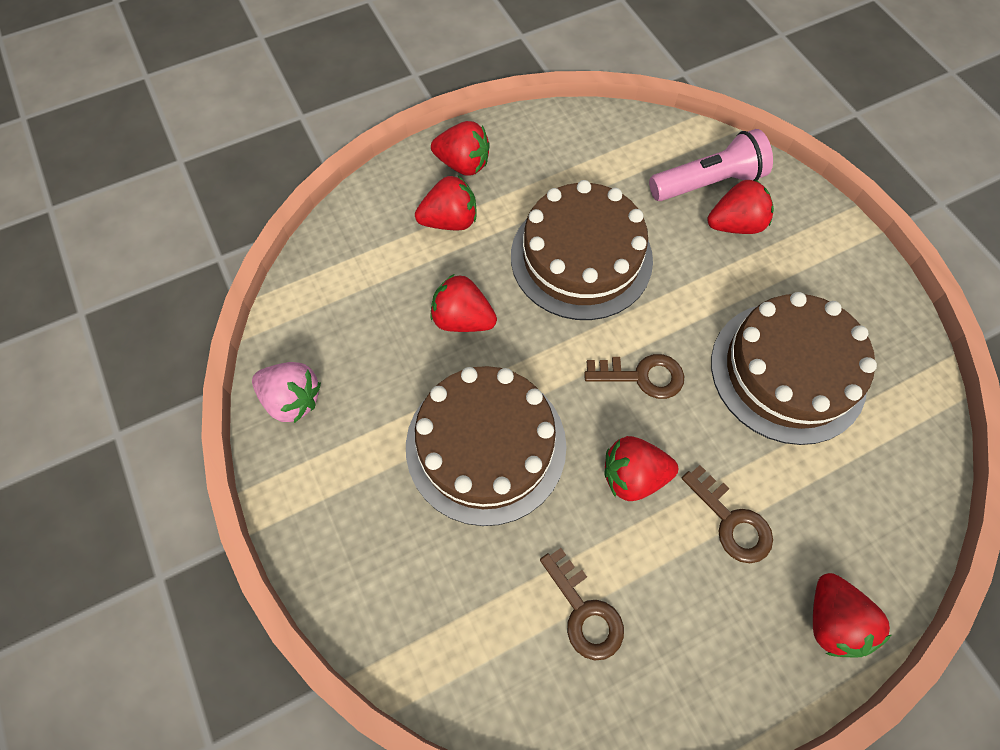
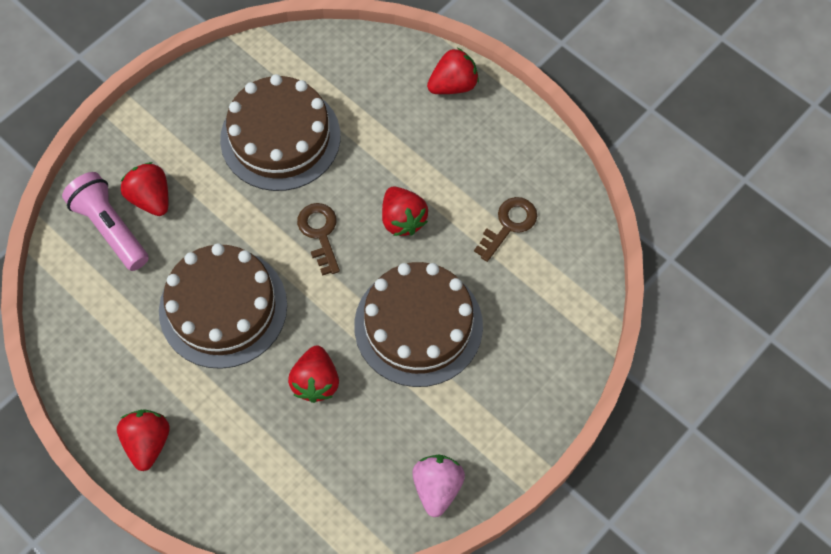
camera: 110 degrees left, 0 degrees up
(450, 221) = (218, 430): red strawberry -> none
(731, 521) = (411, 152): brown key -> none

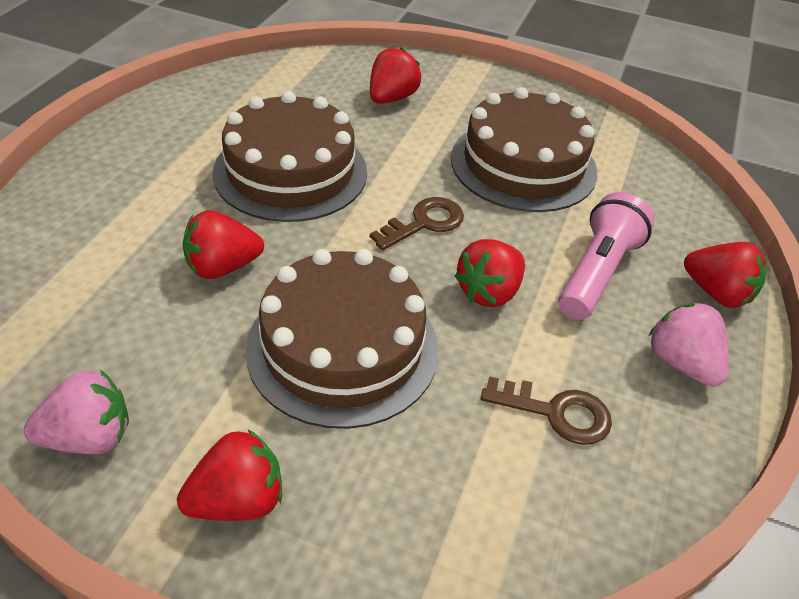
camera: 65 degrees right, 20 degrees down
(110, 228) = (344, 83): pink flashlight -> pink flashlight (597, 273)
(148, 442) = (109, 157): red strawberry -> red strawberry (238, 500)
(498, 138) = (681, 363): none -> pink strawberry

